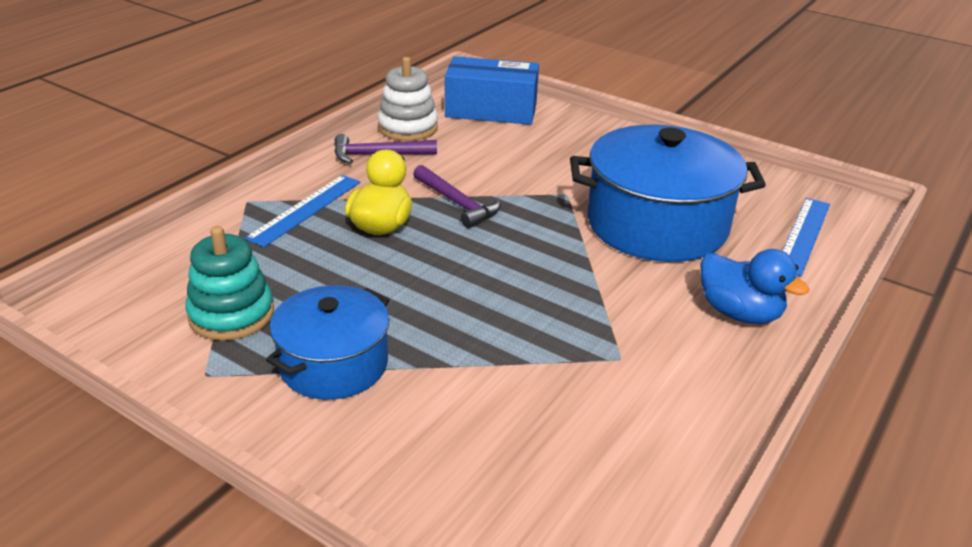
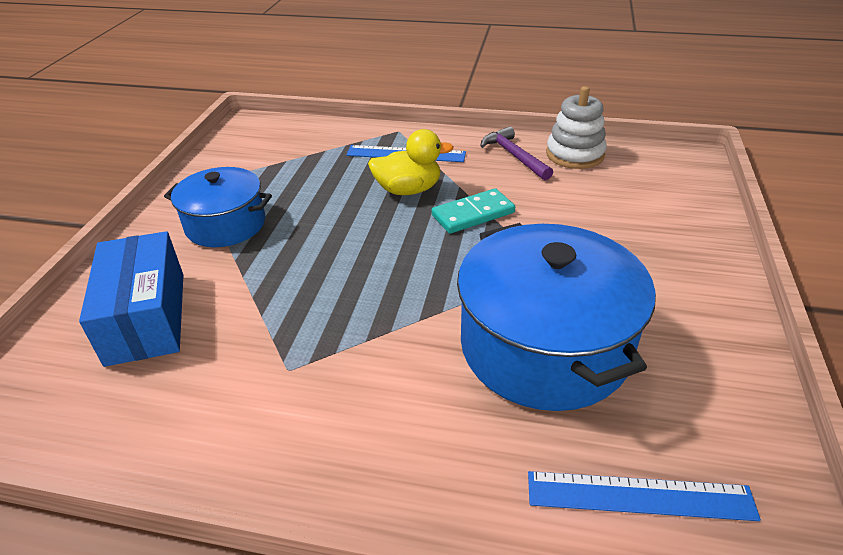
camera: 70 degrees right, 5 degrees up
(231, 314) = (263, 171): turquoise stacking toy -> none
(458, 203) = (473, 214): purple hammer -> turquoise domino
(491, 110) = (663, 183): blue box -> blue box (146, 317)
(739, 313) = (409, 450): blue duck -> none

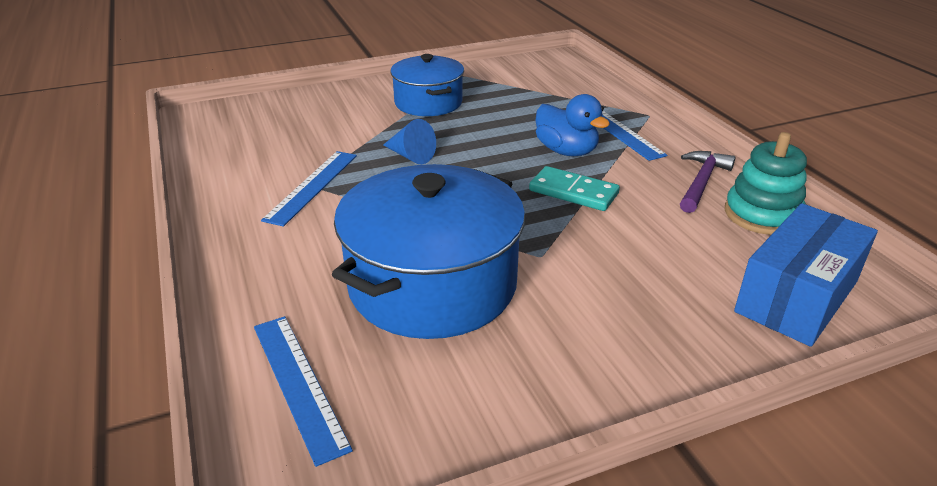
camera: 55 degrees right, 5 degrees down
(146, 317) = (311, 119): blue box -> blue box (796, 296)
(298, 367) = (312, 186): none -> blue ruler
(315, 276) = (410, 156): none -> blue cone
(408, 190) = (566, 151): yellow duck -> blue duck
(575, 154) = (762, 215): white stacking toy -> turquoise stacking toy

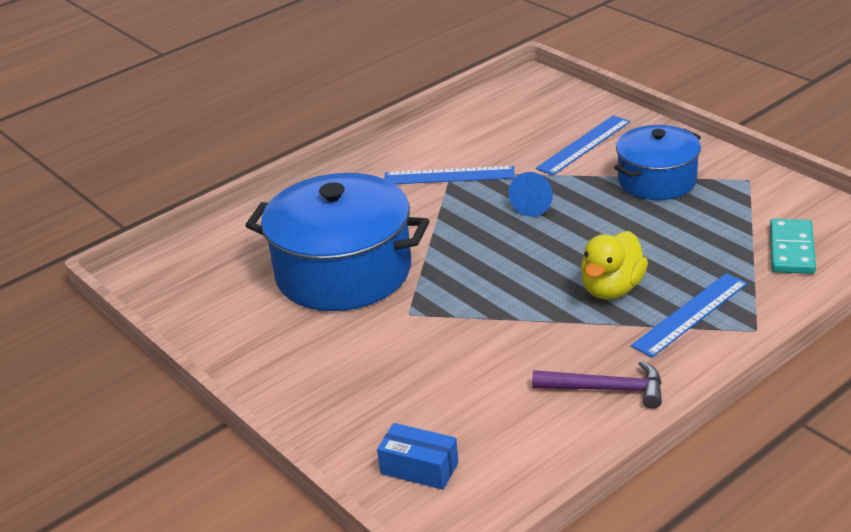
camera: 75 degrees right, 0 degrees up
(298, 384) = (220, 252): blue ruler -> blue ruler (584, 145)
(566, 151) = (612, 289): blue duck -> yellow duck
(573, 192) = (528, 310): turquoise domino -> turquoise domino (792, 250)
(762, 215) = (560, 438): turquoise stacking toy -> none
(796, 296) = (419, 468): blue box -> blue box, size x0.54

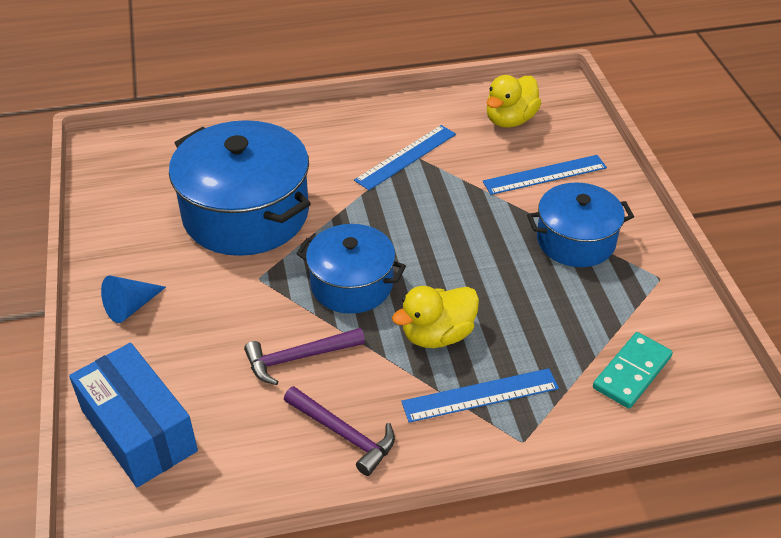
camera: 25 degrees right, 10 degrees up
(419, 468) = (139, 430): blue box -> blue box, size x1.84
(449, 176) = (406, 157): blue ruler -> blue ruler turned 75 degrees counterclockwise
(499, 284) = (351, 284): none -> blue pot
(508, 355) = (298, 358): none -> purple hammer
(513, 117) = (510, 120): none -> yellow duck
(534, 204) = (450, 217): blue cone -> blue cone (131, 307)

